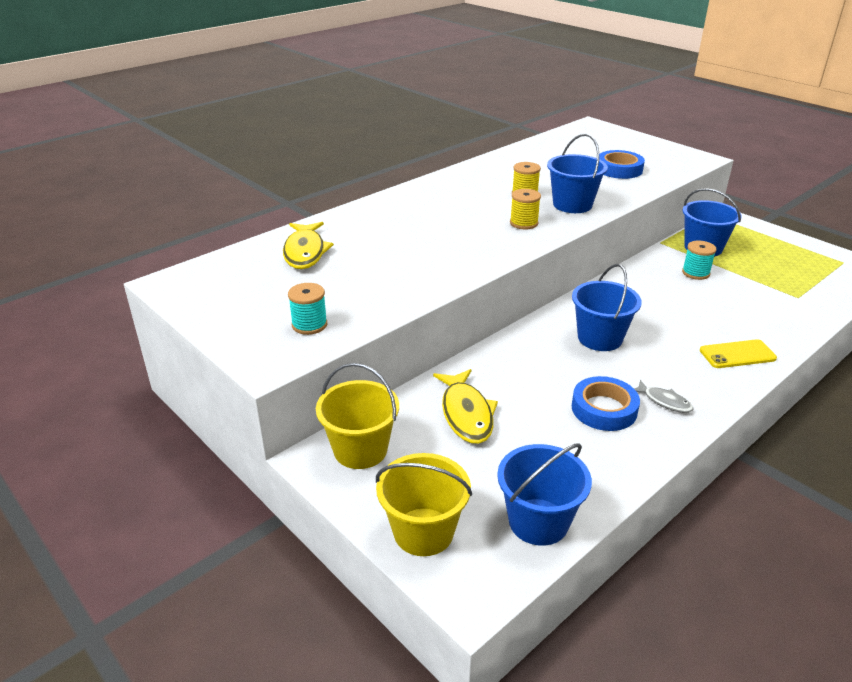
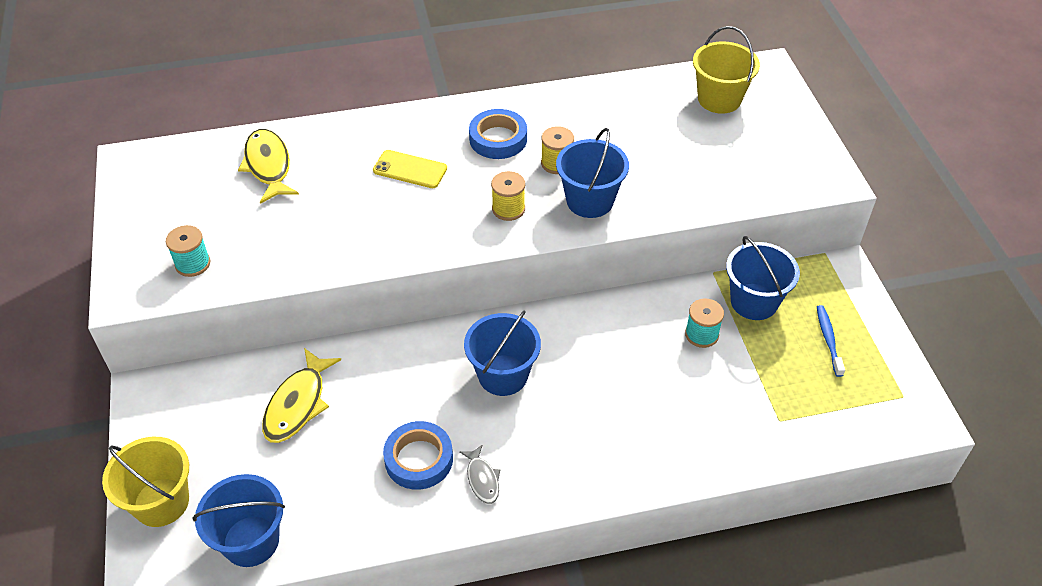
camera: 30 degrees right, 15 degrees up
(305, 252) = (268, 166): yellow fish -> yellow fish turned 135 degrees clockwise
(360, 450) = (184, 399): yellow bucket -> yellow bucket (719, 99)
(619, 169) = (709, 162): blue tape -> blue tape (498, 139)
(737, 354) = (618, 461): yellow phone -> yellow phone (410, 169)
(768, 251) = (828, 340): none -> blue toothbrush

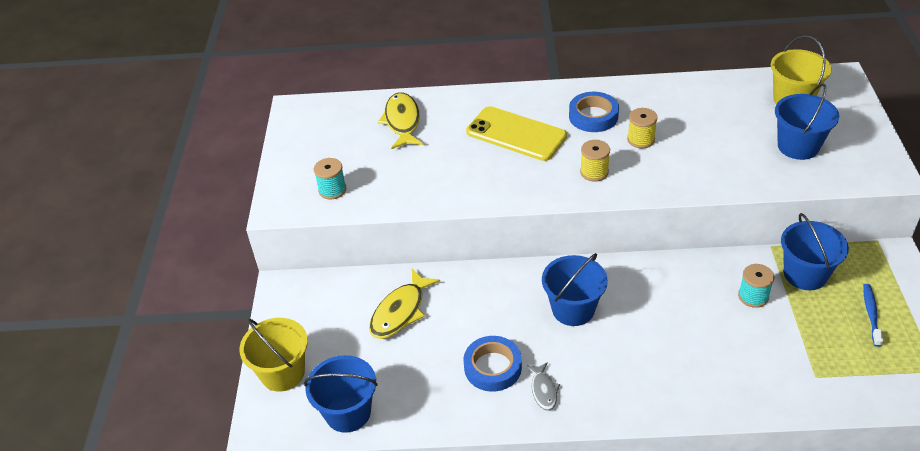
camera: 15 degrees right, 5 degrees down
(410, 169) = (516, 134): yellow phone -> yellow phone, size x1.64
(589, 201) = (665, 172): blue bucket -> blue bucket (798, 146)

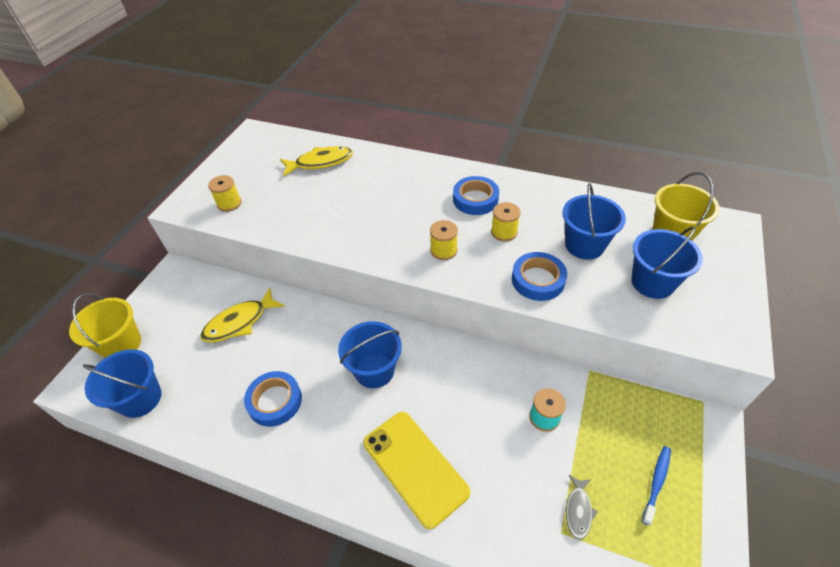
camera: 20 degrees right, 5 degrees up
(332, 190) = (229, 204): turquoise spool -> yellow spool
(402, 121) = (320, 162): yellow fish -> yellow fish turned 60 degrees clockwise
(516, 134) = (401, 197): yellow phone -> yellow phone (415, 467)
(543, 390) = (301, 441): grey fish -> grey fish (578, 510)
(698, 173) = (538, 280): none -> blue tape
(805, 274) = (608, 412): blue bucket -> blue bucket (584, 245)

